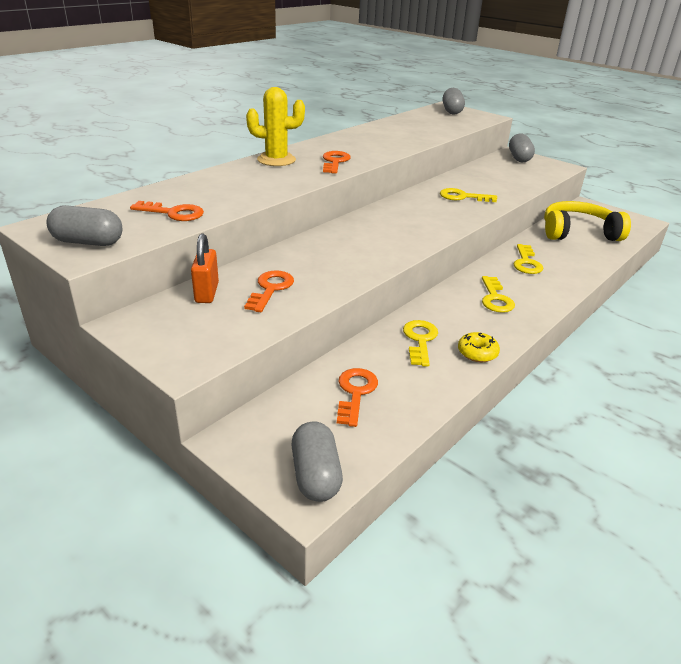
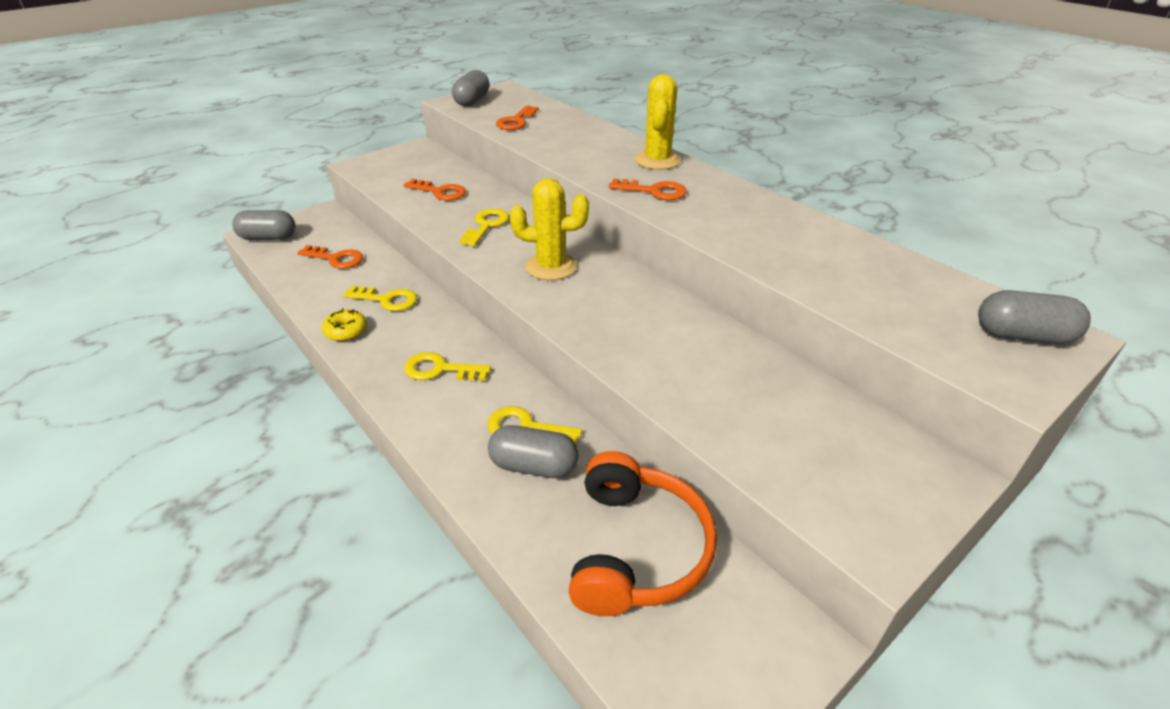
camera: 100 degrees right, 5 degrees up
(207, 293) = (446, 169): orange padlock -> none
(398, 227) = (551, 267): none -> yellow cactus
(463, 197) = (655, 338): yellow key -> yellow key (486, 225)
(519, 158) = (909, 474): grey capsule -> grey capsule (534, 466)
(578, 232) = (636, 548): yellow headphones -> orange headphones

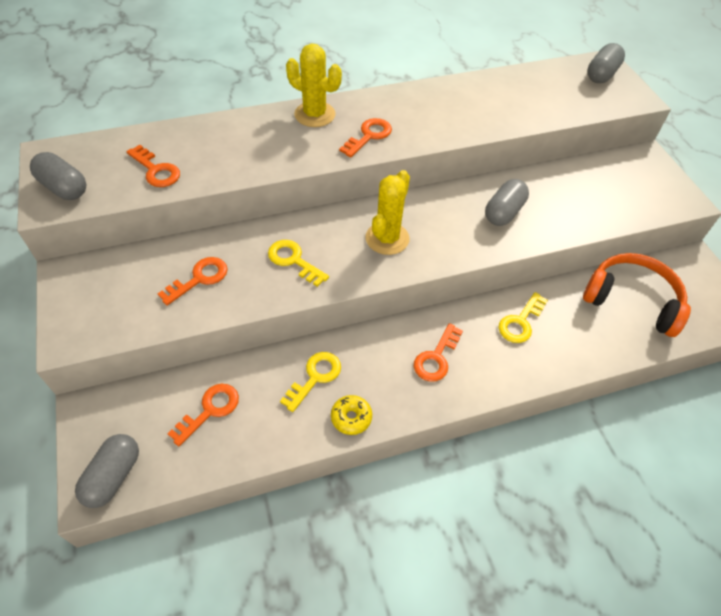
camera: 70 degrees left, 15 degrees up
(440, 369) = (436, 357): yellow key -> orange key
(534, 466) = (557, 328): grey capsule -> grey capsule (503, 212)

